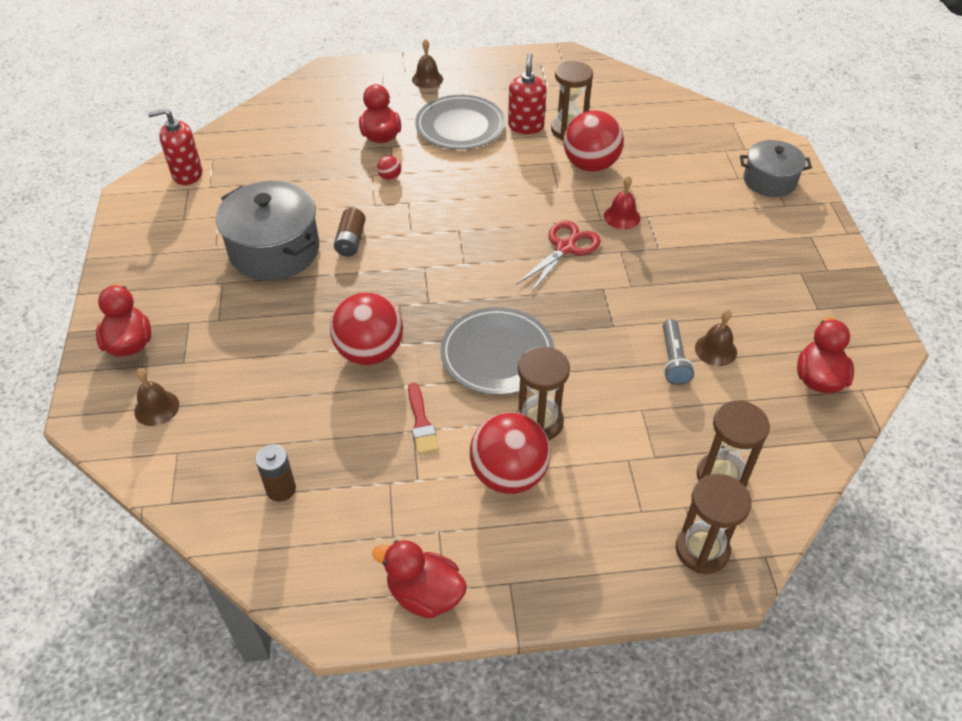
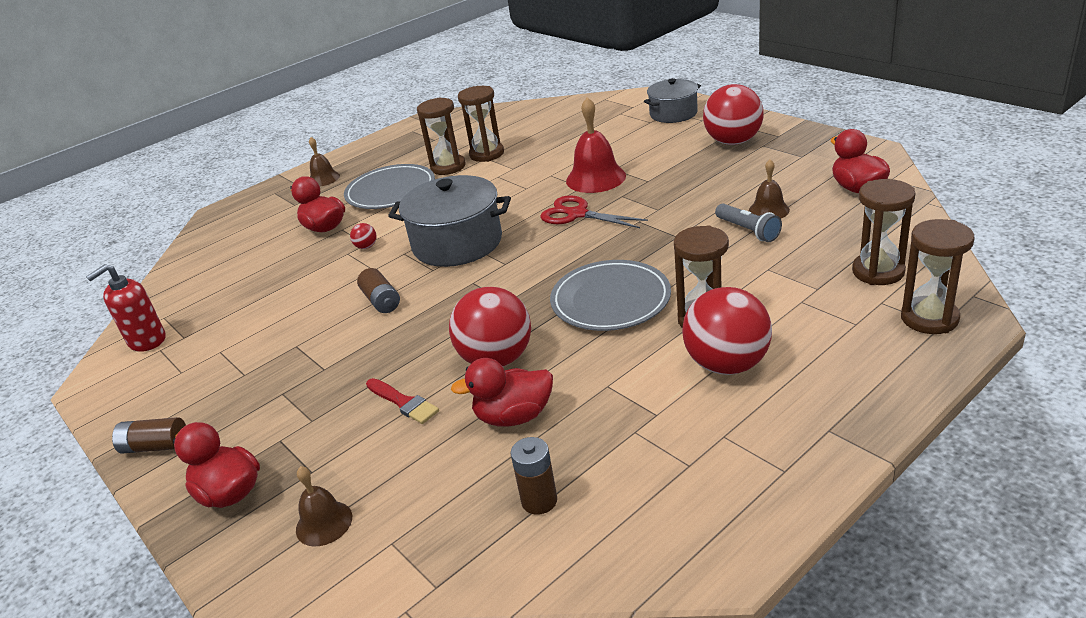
camera: 30 degrees left, 15 degrees down
(122, 274) = (155, 446): none -> brown battery
(274, 250) = (311, 344): grey pot -> grey pot (457, 243)
(421, 423) = (607, 376): red brush -> red brush (403, 402)
(424, 594) = (773, 485): red duck -> red duck (514, 416)
(526, 126) = (448, 167): red soap dispenser -> brown hourglass
(565, 248) = (577, 214): red scissors -> red scissors turned 60 degrees counterclockwise
(590, 165) = (531, 164): red ball -> red ball (733, 142)
(622, 217) = (595, 178): red bell -> red bell, size x1.70

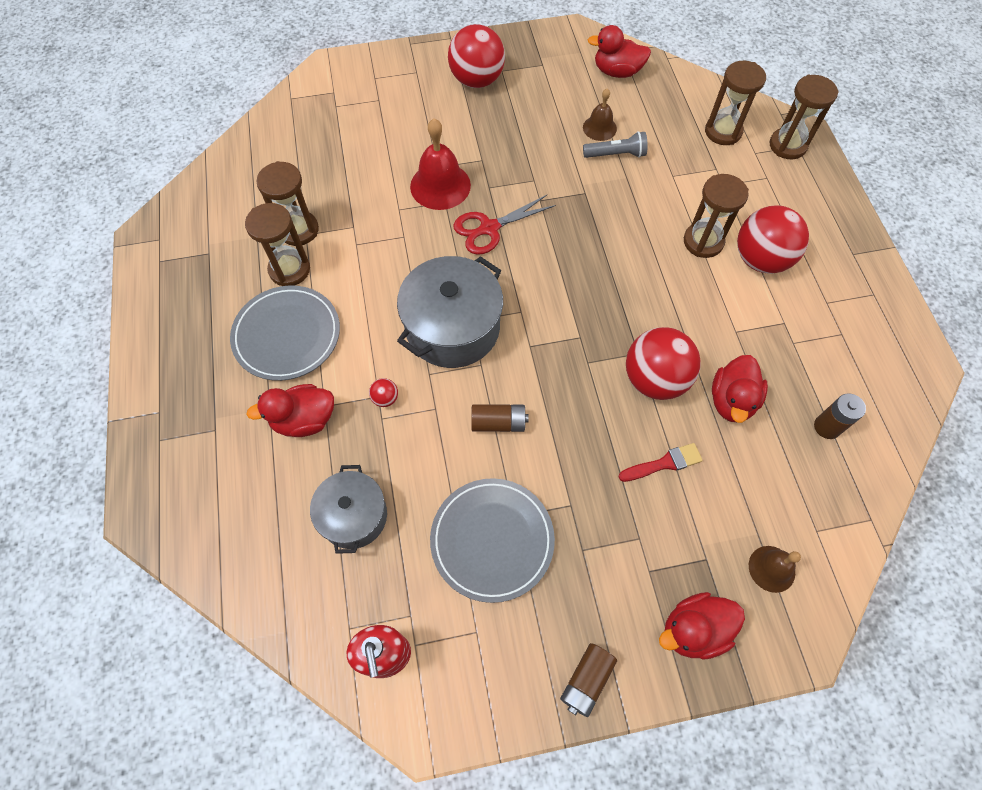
camera: 65 degrees left, 30 degrees up
(323, 179) = (181, 381): brown bell -> none
(610, 300) = (635, 275): grey plate -> grey plate (492, 540)
(673, 114) = (382, 79): grey pot -> grey pot (354, 516)

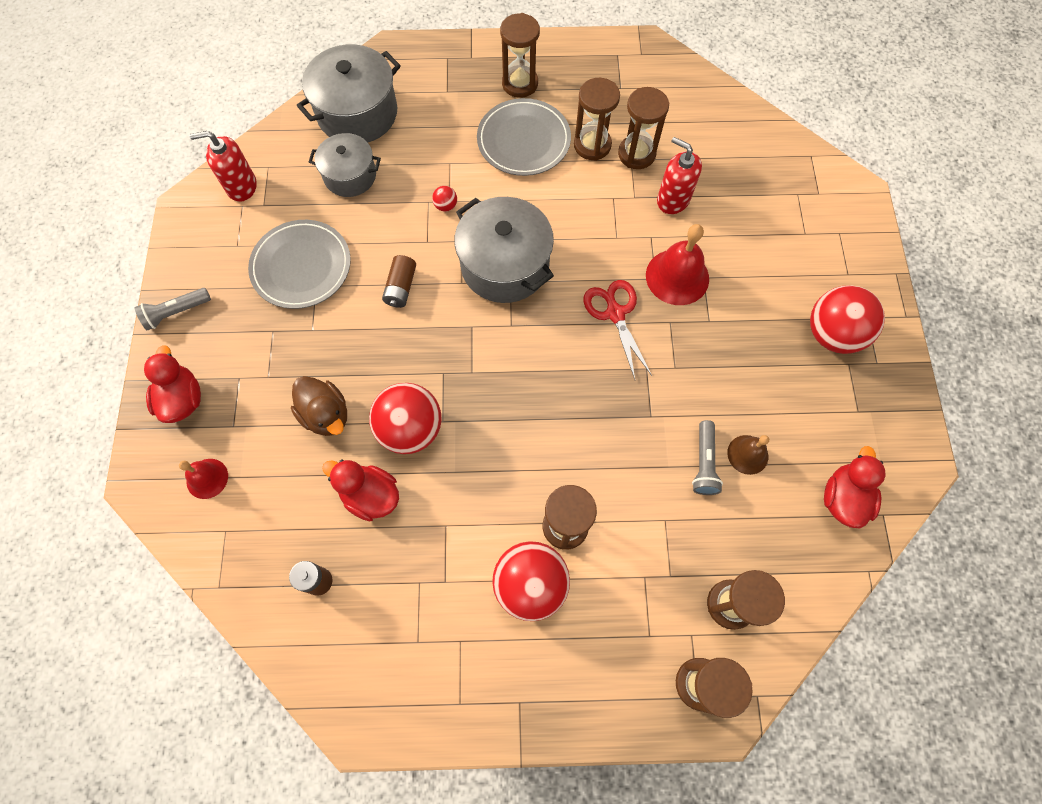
camera: 100 degrees right, 5 degrees up
(202, 351) = (520, 83): none -> brown hourglass
(253, 531) = (357, 113): none -> grey pot
(304, 420) = (440, 148): red duck -> none
(353, 196) = (673, 200): none -> red soap dispenser
(586, 680) = (176, 312): brown battery -> grey flashlight
(664, 463) = (326, 414): red brush -> brown duck
(771, 568) = (207, 478): brown bell -> red bell

